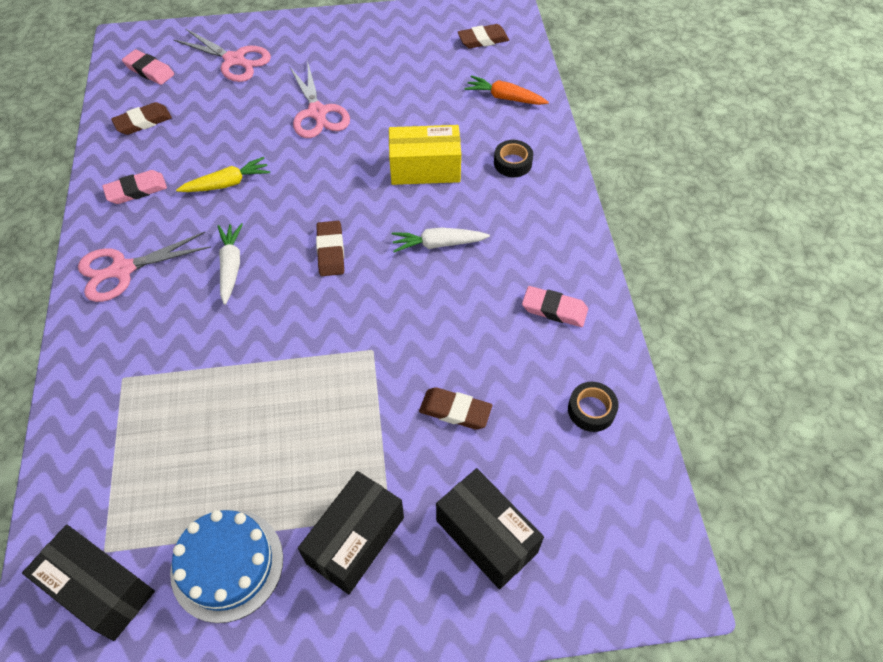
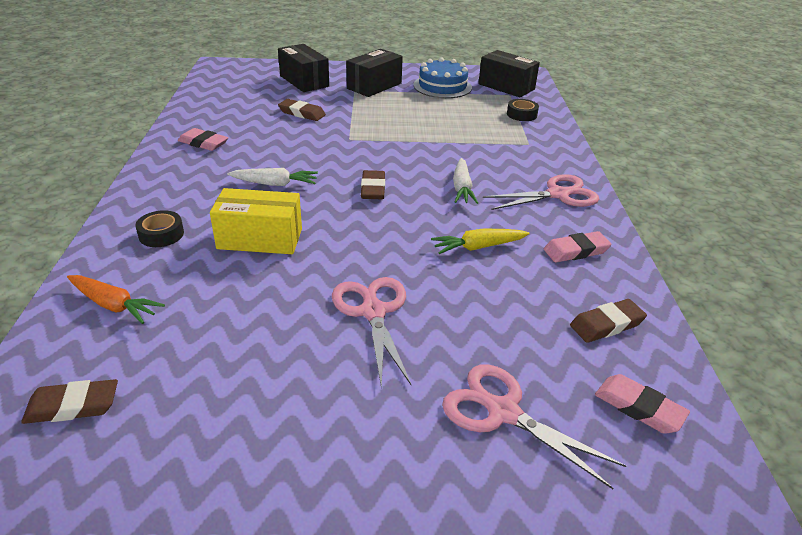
camera: 175 degrees left, 20 degrees down
(591, 410) = (215, 106): black tape -> black tape (521, 114)

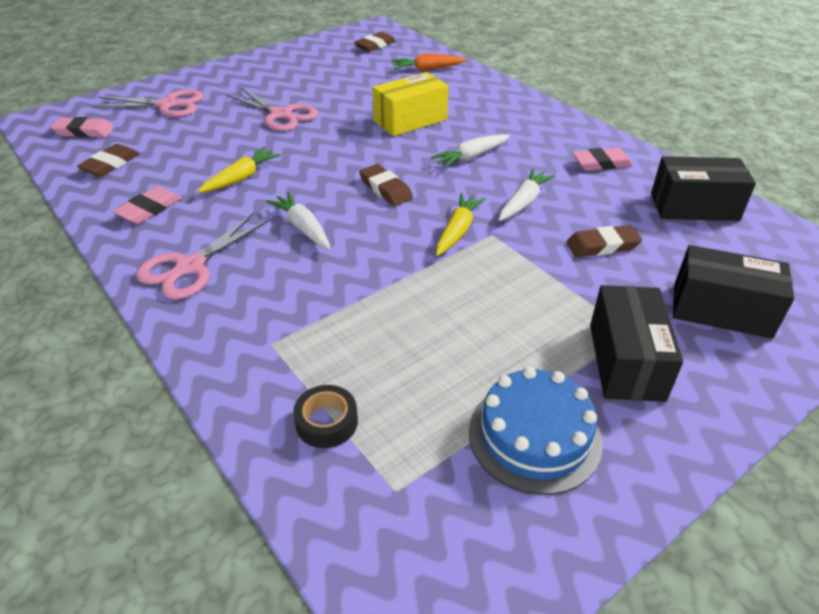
camera: 145 degrees right, 5 degrees up
(161, 234) = (474, 99): black tape -> none
(299, 145) = (523, 202): none -> white carrot
(365, 148) = (457, 231): none -> yellow carrot
(506, 87) = (426, 524): black box -> black box (694, 207)

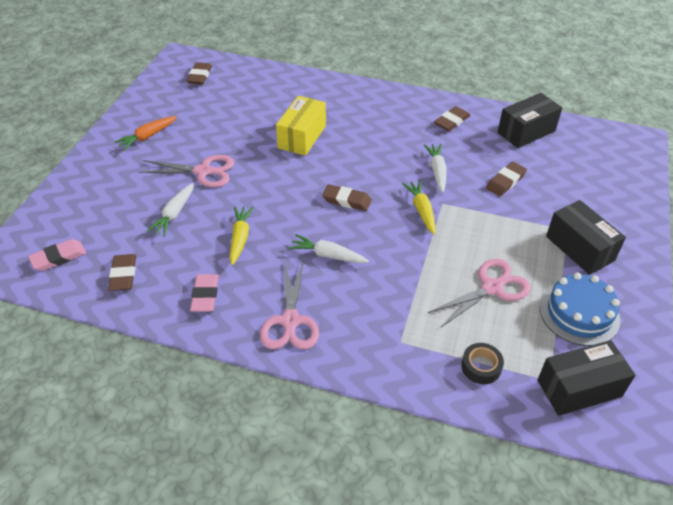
camera: 35 degrees left, 5 degrees up
(167, 105) = (98, 201): pink scissors -> pink scissors (491, 288)
(427, 69) = (264, 85): orange carrot -> orange carrot (147, 137)
(471, 157) = (373, 150): white carrot -> white carrot (174, 214)
(601, 163) = (452, 121): pink eraser -> brown eraser
(721, 310) = (593, 194): black box -> black box (579, 388)

